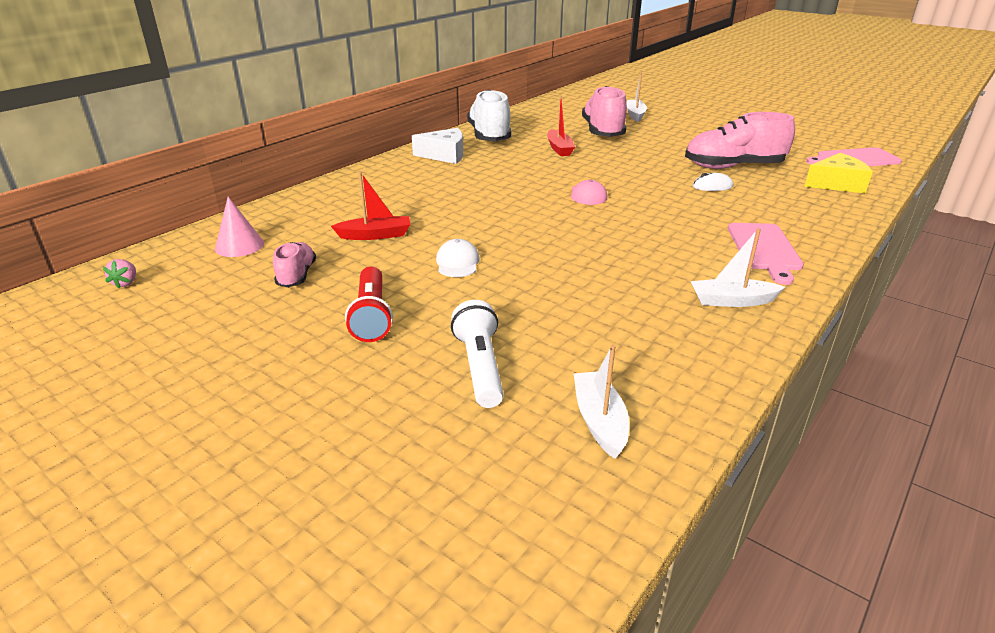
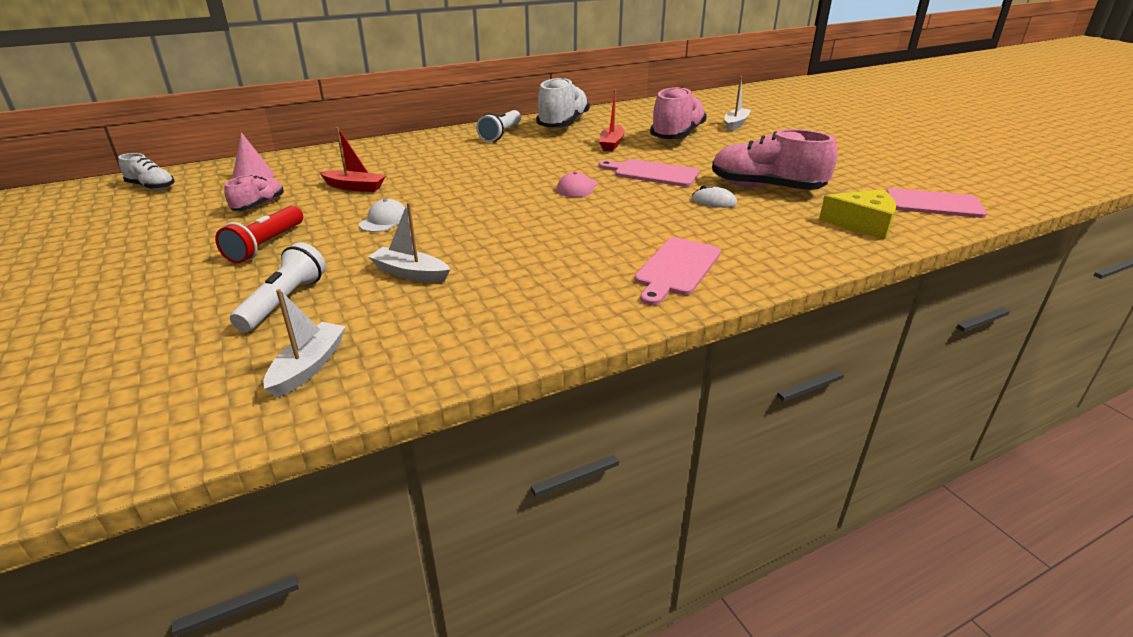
camera: 25 degrees right, 0 degrees up
(126, 283) = (151, 187): pink strawberry -> white shoe
(445, 155) = (501, 134): white cheese -> white flashlight
(631, 170) = (652, 173): none -> pink cutting board
(732, 301) = (570, 305): white boat -> white boat (410, 273)

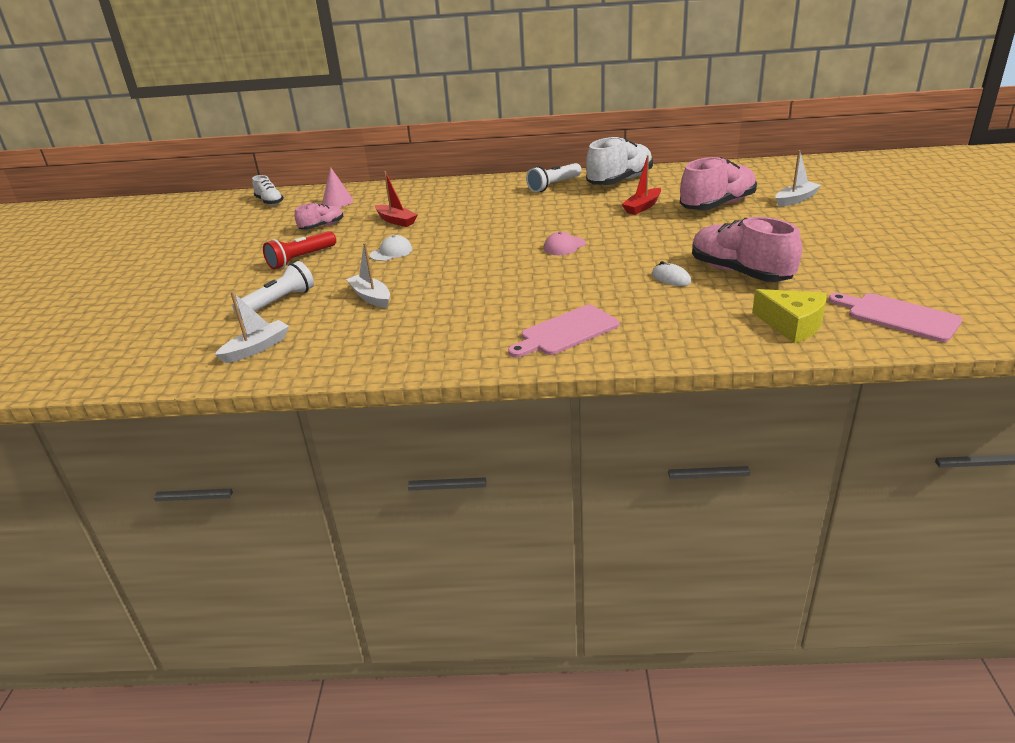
camera: 30 degrees right, 0 degrees up
(652, 173) = (647, 242): pink cutting board -> none

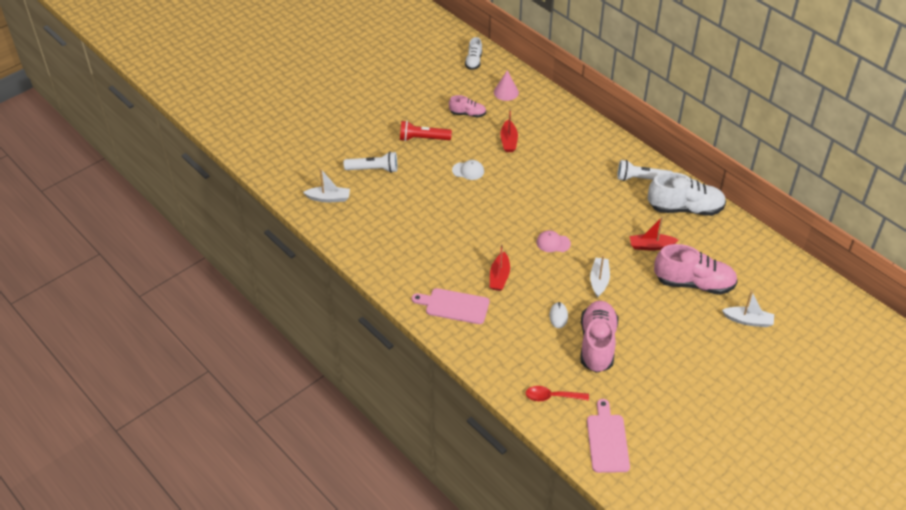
camera: 45 degrees right, 15 degrees up
(371, 297) = (413, 202): white boat -> white boat (599, 280)
(565, 289) = (499, 277): none -> red boat
(792, 325) = (552, 397): yellow cheese -> red spoon

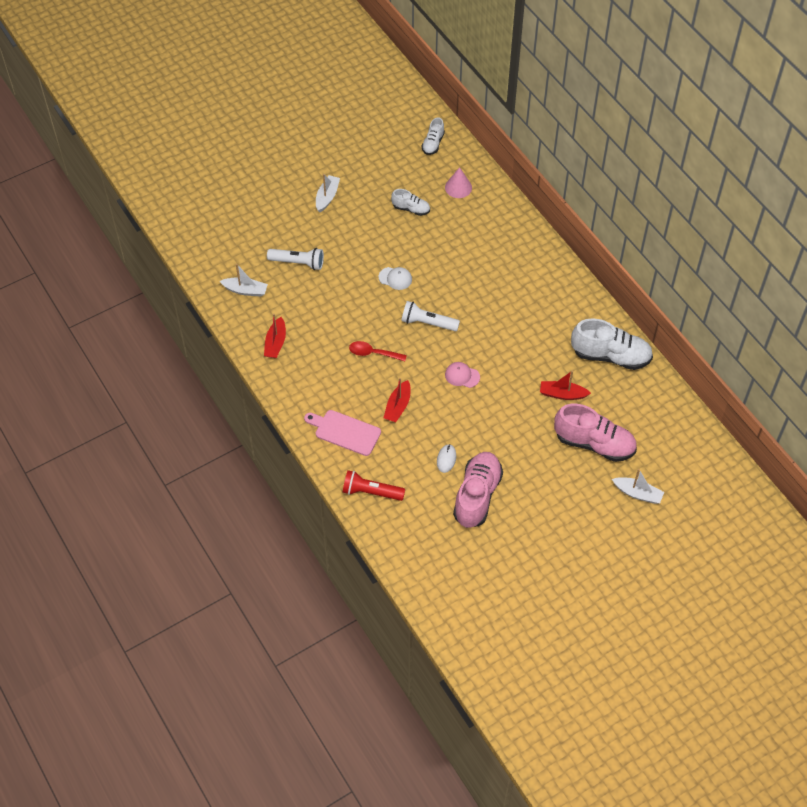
camera: 10 degrees right, 10 degrees up
(423, 139) = (357, 233): red flashlight -> red flashlight (371, 492)
(467, 114) = (411, 209): pink shoe -> white shoe
(508, 141) = (446, 248): red boat -> red boat (275, 343)
(552, 397) = (417, 545): red spoon -> red spoon (373, 353)
(599, 280) = (498, 425): white boat -> white boat (327, 197)
(607, 440) = (459, 599): pink cutting board -> none
(641, 179) = (574, 314): white flashlight -> white flashlight (428, 323)

